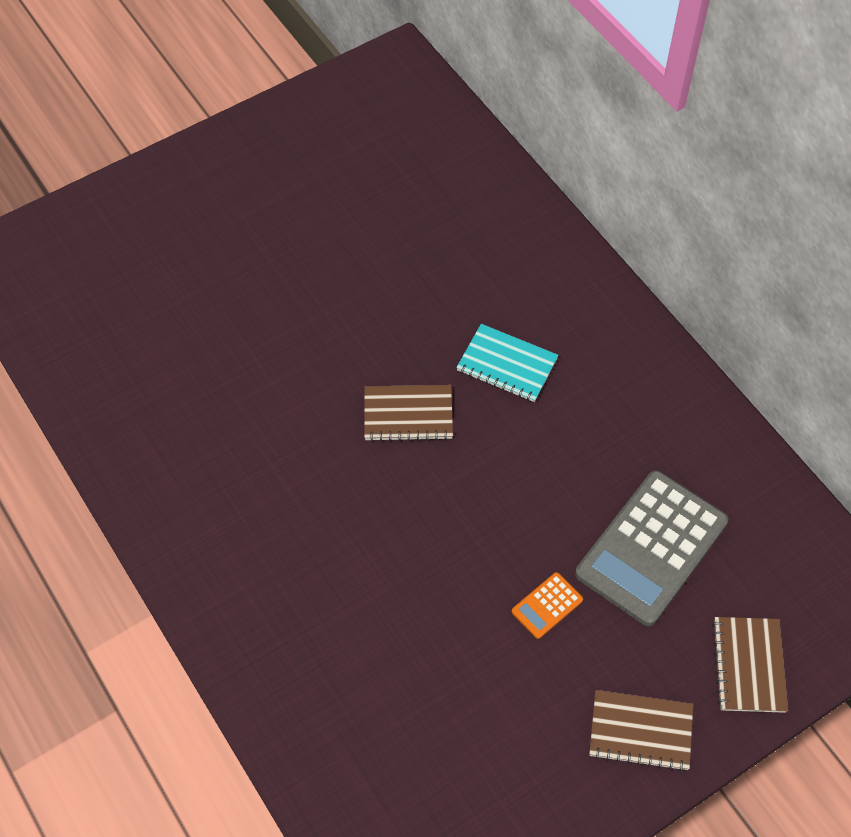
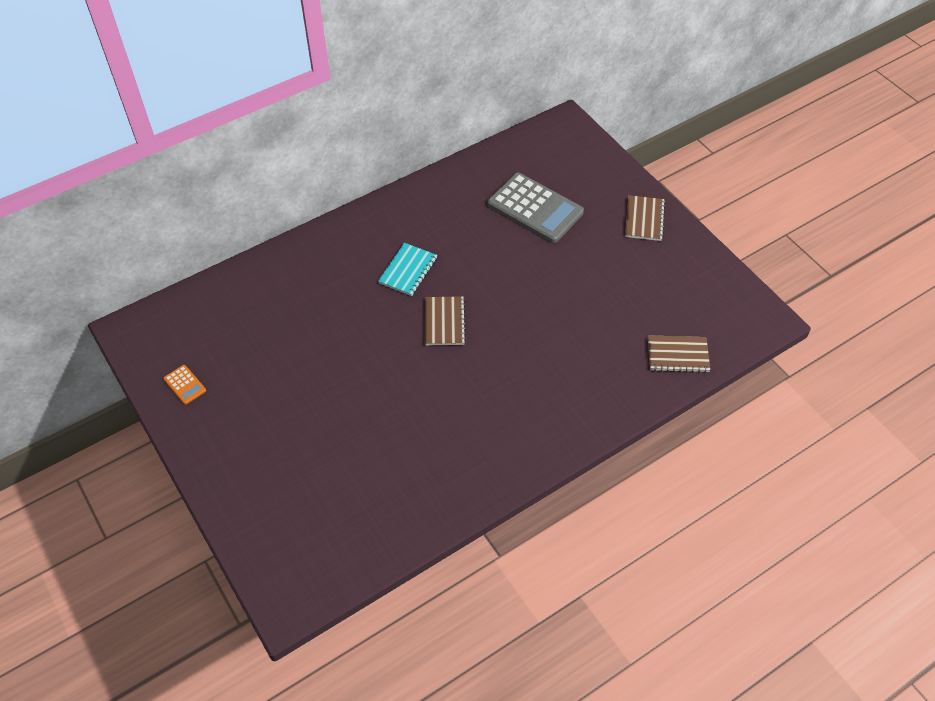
camera: 90 degrees left, 5 degrees down
(547, 606) = (574, 256): orange calculator -> orange calculator (185, 385)
(748, 665) = (602, 174): brown notebook -> brown notebook (677, 355)

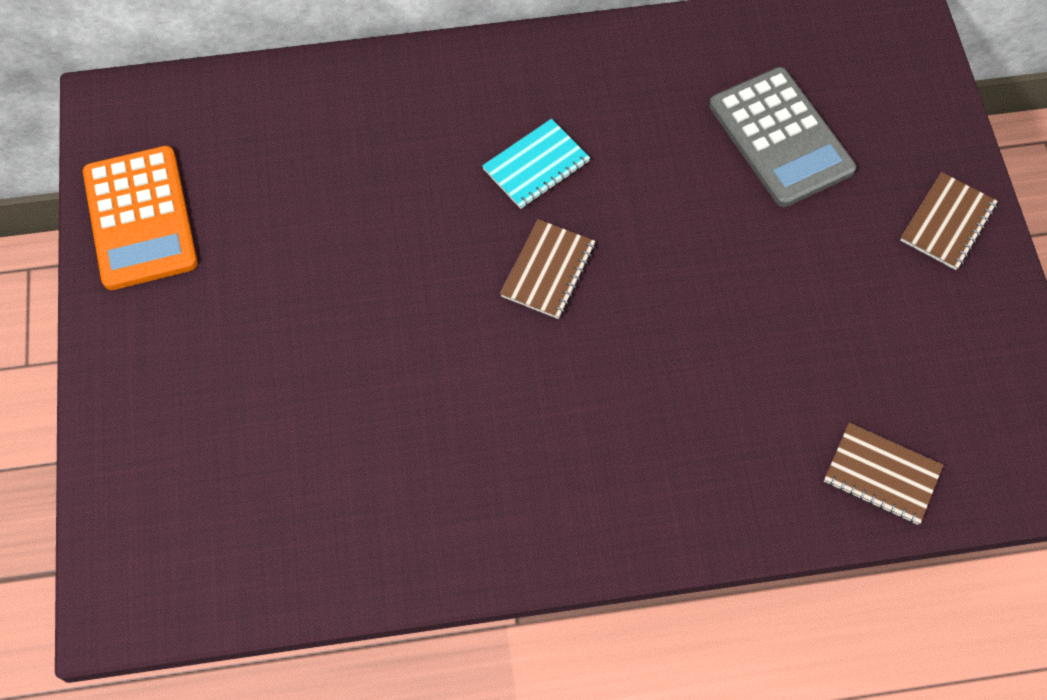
camera: 25 degrees right, 10 degrees up
(185, 385) = (140, 218): orange calculator -> orange calculator, size x2.34

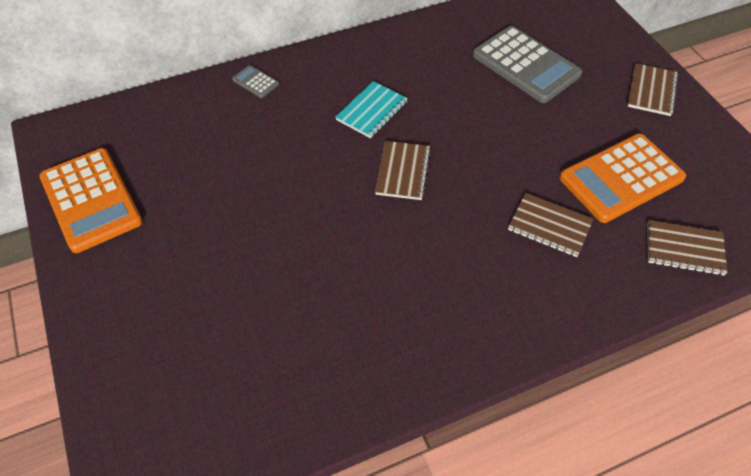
camera: 15 degrees left, 10 degrees down
(391, 82) = (255, 82): none -> grey calculator
(714, 398) = (549, 226): none -> brown notebook
(842, 351) = (621, 178): none -> orange calculator

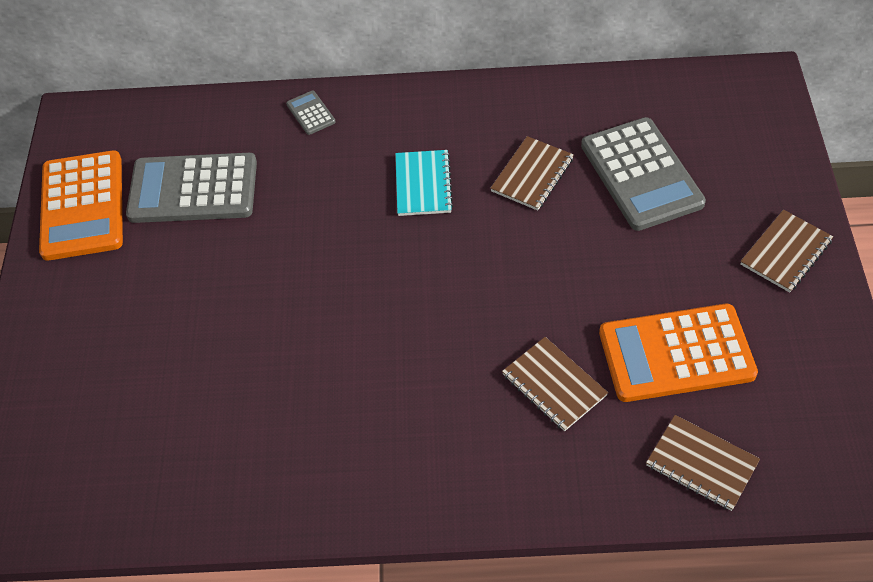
camera: 25 degrees right, 0 degrees up
(185, 162) = (193, 189): none -> grey calculator
(372, 111) = (423, 184): turquoise notebook -> turquoise notebook turned 60 degrees counterclockwise
(403, 171) = (420, 269): brown notebook -> brown notebook (532, 175)

